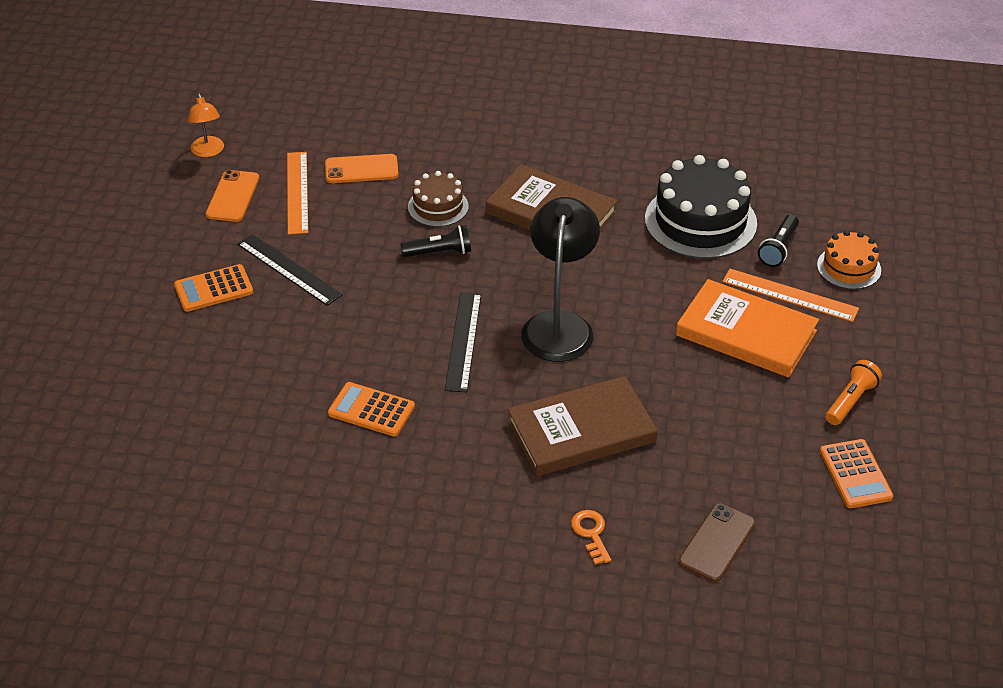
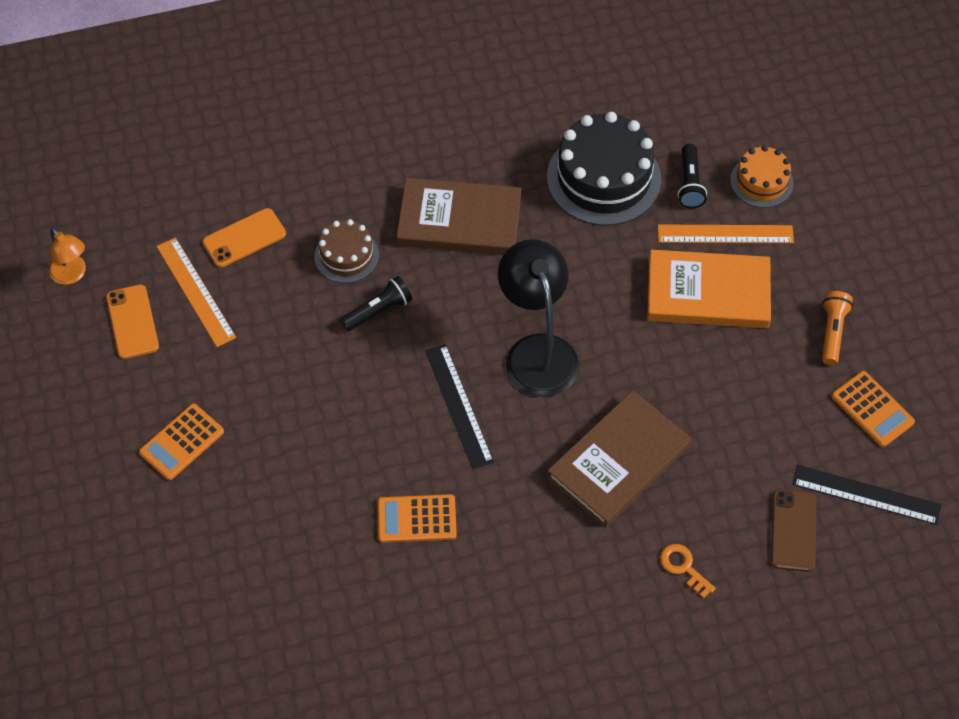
camera: 25 degrees left, 15 degrees up
(289, 269) = (243, 389): black ruler -> black ruler (866, 495)

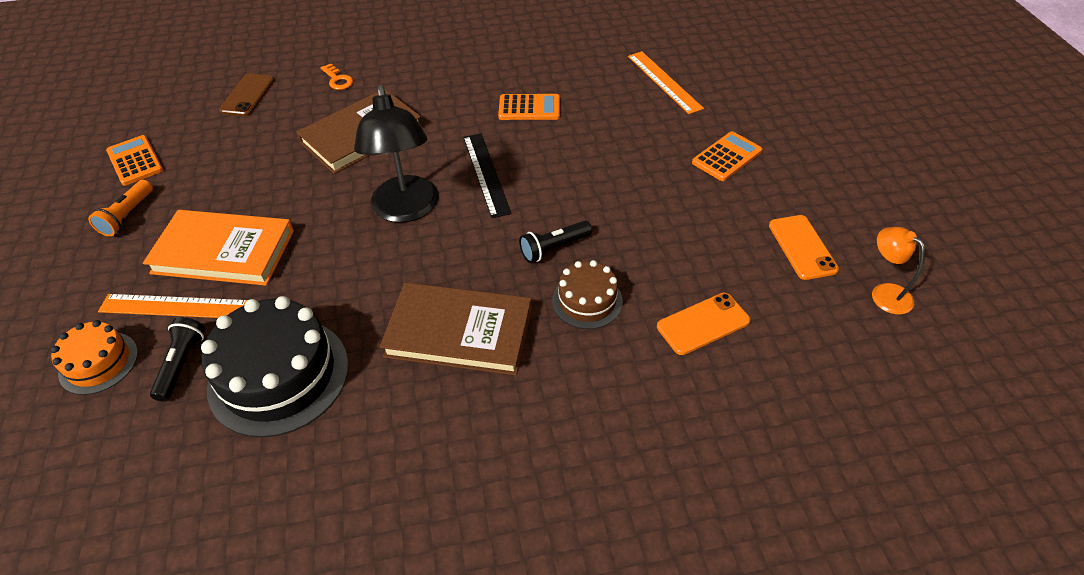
camera: 175 degrees left, 10 degrees down
(195, 291) = (744, 272): orange ruler -> orange ruler (664, 81)
(866, 495) = (180, 112): black ruler -> none

